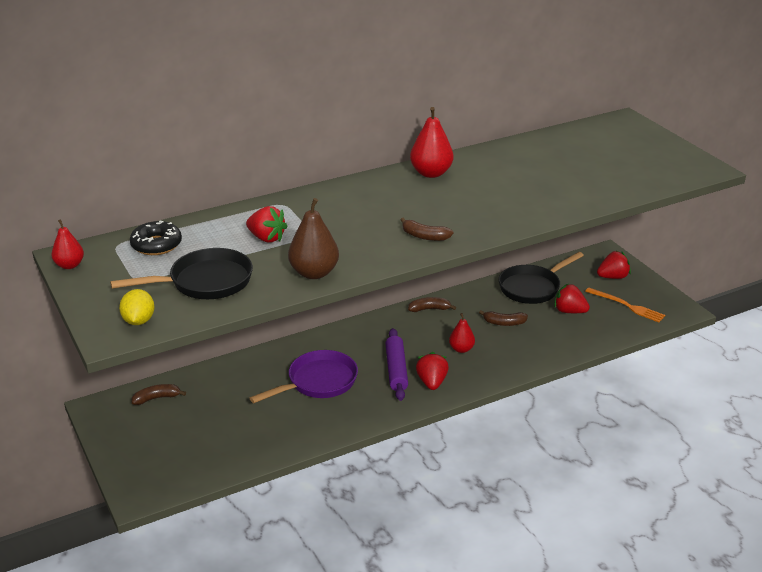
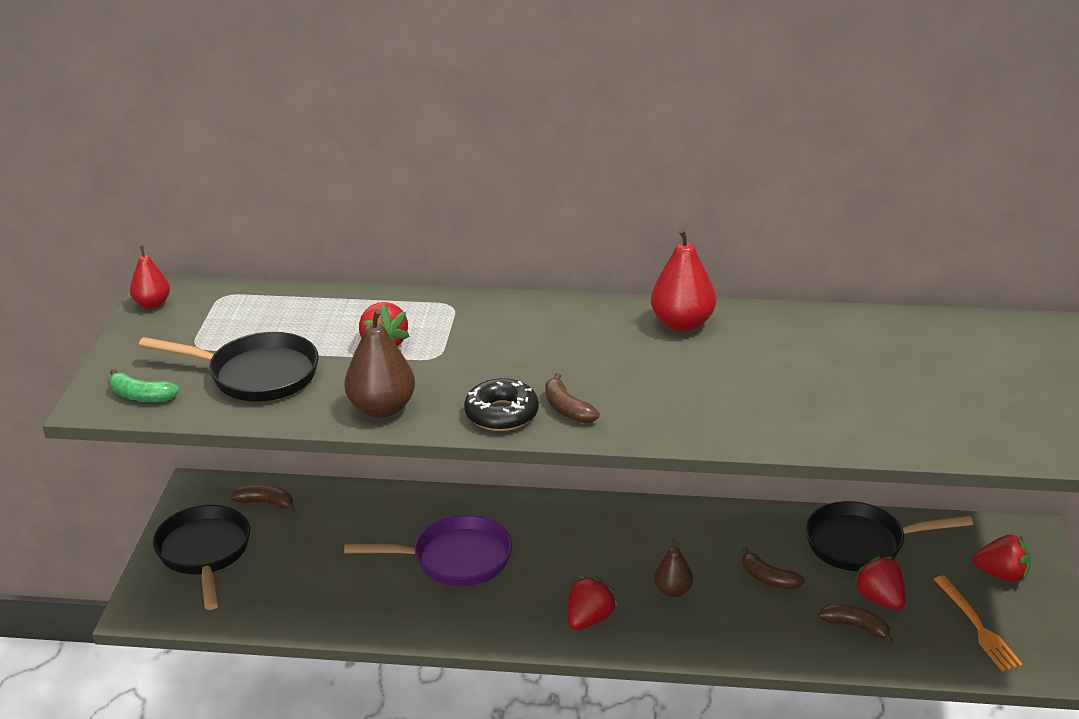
camera: 35 degrees right, 0 degrees up
(139, 321) = (141, 396): yellow lemon -> green banana
(146, 444) = (204, 553): none -> black pan
(156, 245) = (261, 310): black donut -> black donut (501, 414)
(396, 370) = (562, 583): purple rolling pin -> none
(429, 309) = (687, 519): brown banana -> brown banana (856, 627)
(461, 349) = (673, 591): red pear -> brown pear

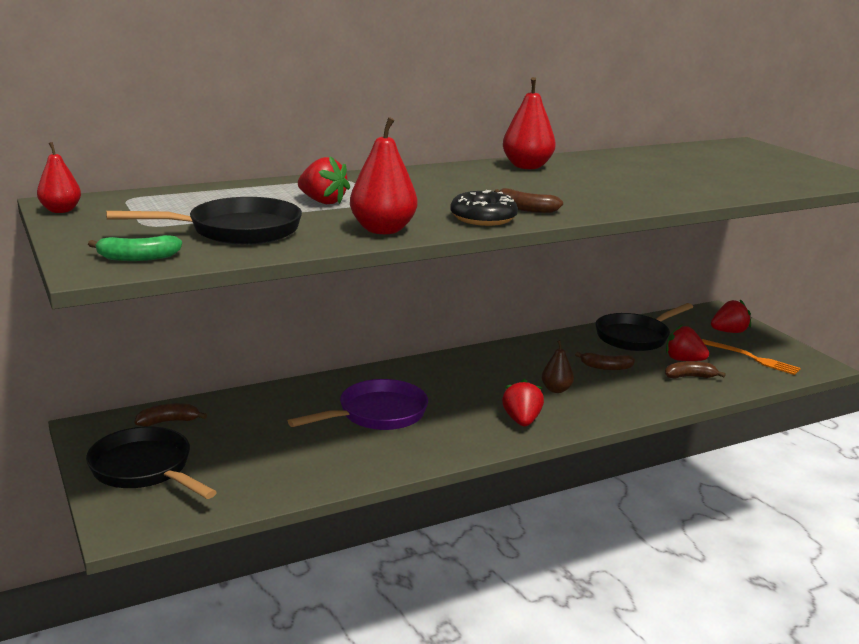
camera: 35 degrees left, 10 degrees down
(382, 408) = (383, 230): brown pear -> red pear

